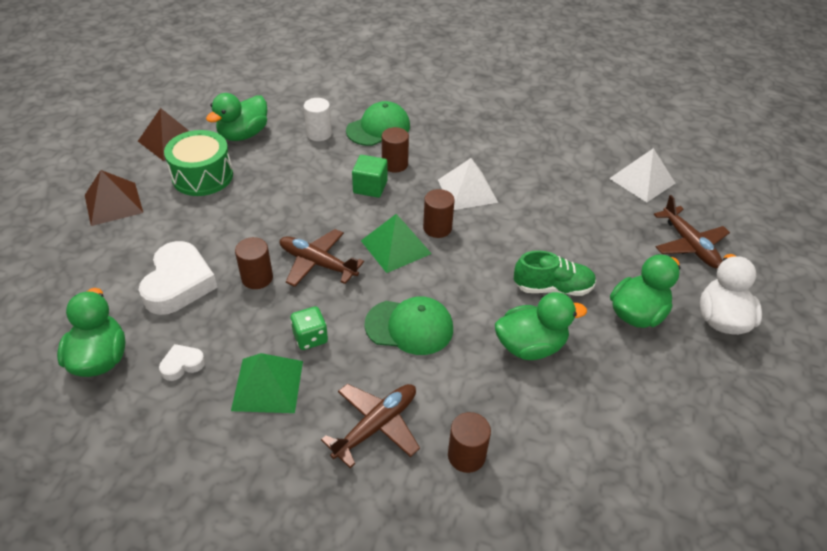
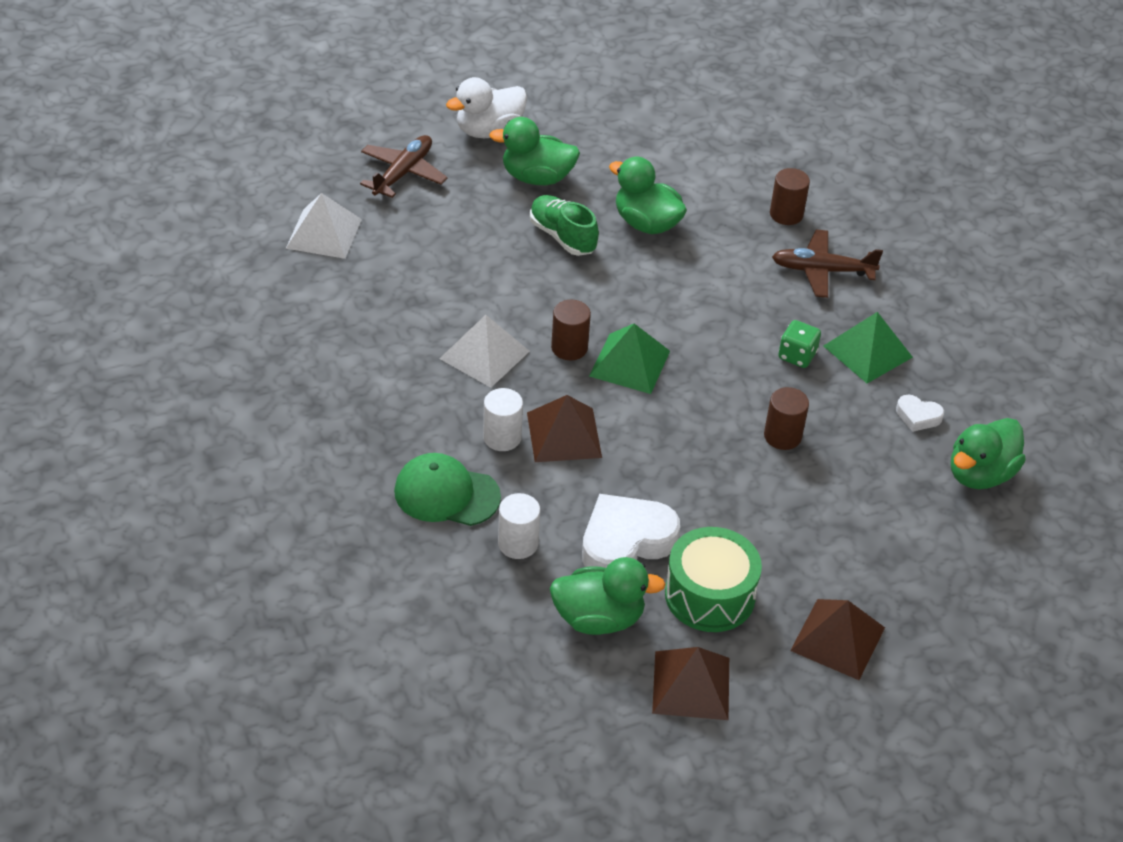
camera: 130 degrees left, 0 degrees up
(179, 283) = (856, 488): white heart -> white heart (625, 542)
(317, 263) = (715, 405): brown plane -> none
(370, 187) = (564, 435): green cube -> brown pyramid
(395, 164) = (502, 437): brown cylinder -> white cylinder
(409, 327) = (712, 302): green cap -> none

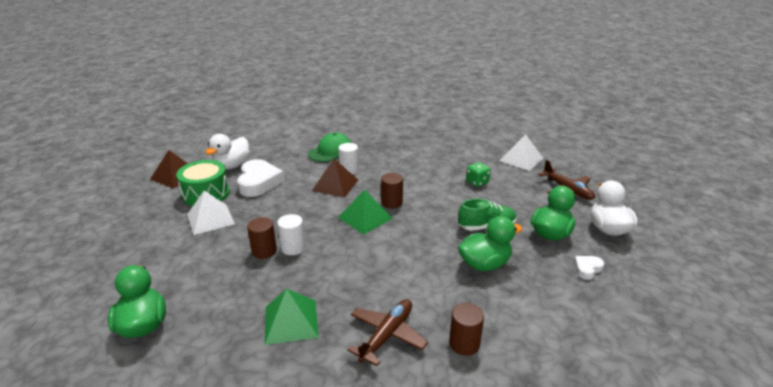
camera: 120 degrees right, 15 degrees down
(484, 355) = (405, 179): white pyramid -> white pyramid (210, 219)
(518, 544) = (288, 159): white cylinder -> white cylinder (293, 248)
(599, 618) = (232, 166): green duck -> white duck
(797, 356) = (317, 284): green dice -> green dice (477, 182)
(838, 639) = (137, 219): brown pyramid -> none
(918, 416) = (216, 318): white heart -> white heart (587, 269)

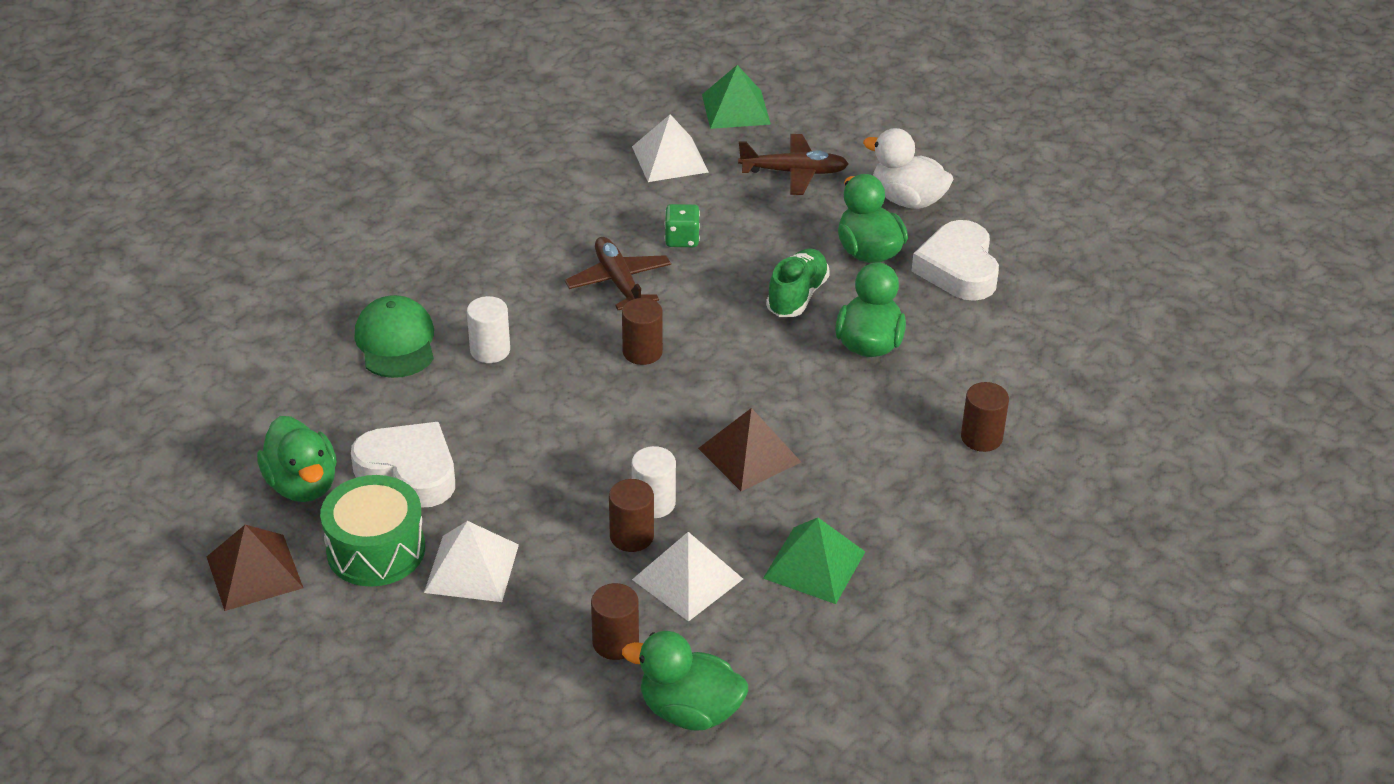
camera: 55 degrees left, 10 degrees up
(184, 278) = (615, 642): none -> brown cylinder
(232, 166) = (302, 485): white duck -> green duck
(246, 281) = (687, 579): none -> white pyramid
(335, 185) = (522, 387): brown pyramid -> brown pyramid (749, 455)
(365, 217) = (653, 398): green pyramid -> green pyramid (735, 109)
(387, 335) = (914, 492): brown plane -> brown plane (618, 282)
(587, 269) = (958, 269): white heart -> white heart, size x2.08

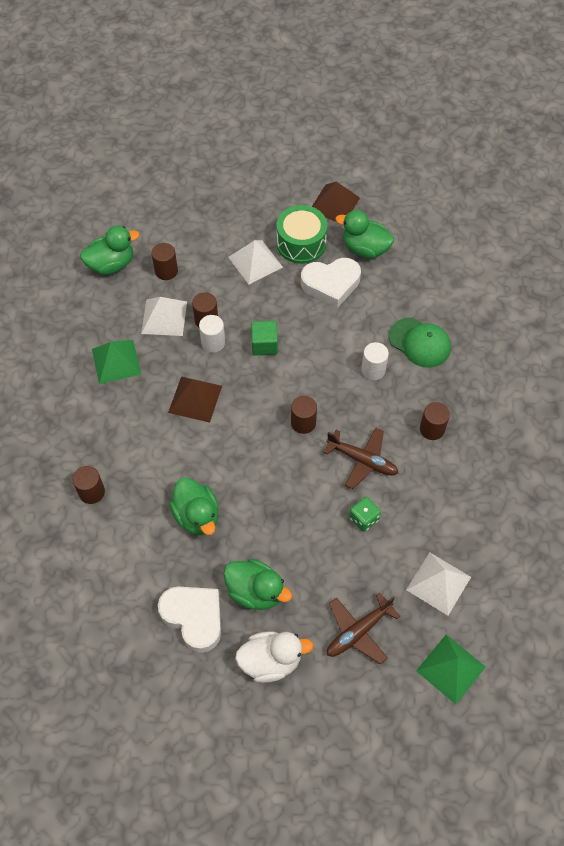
camera: 140 degrees right, 20 degrees up
(504, 262) = (432, 429): none -> brown cylinder
(588, 458) = (264, 345): none -> green cube
(797, 296) = (263, 523): green shoe -> none

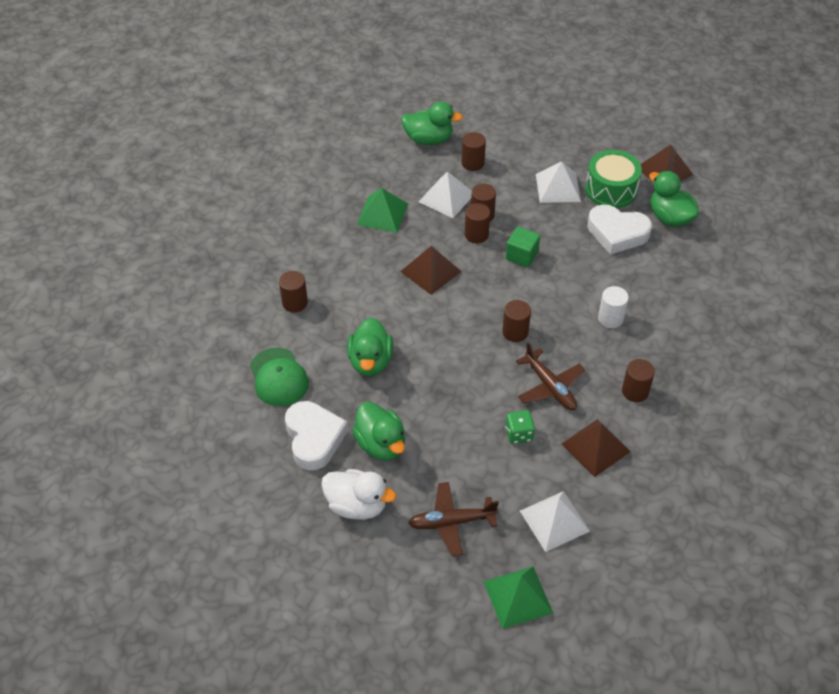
camera: 30 degrees right, 10 degrees down
(213, 342) = (476, 235): white cylinder -> brown cylinder
(420, 342) = (672, 315): green cap -> green cap (278, 377)
(431, 497) = (596, 447): none -> brown pyramid

